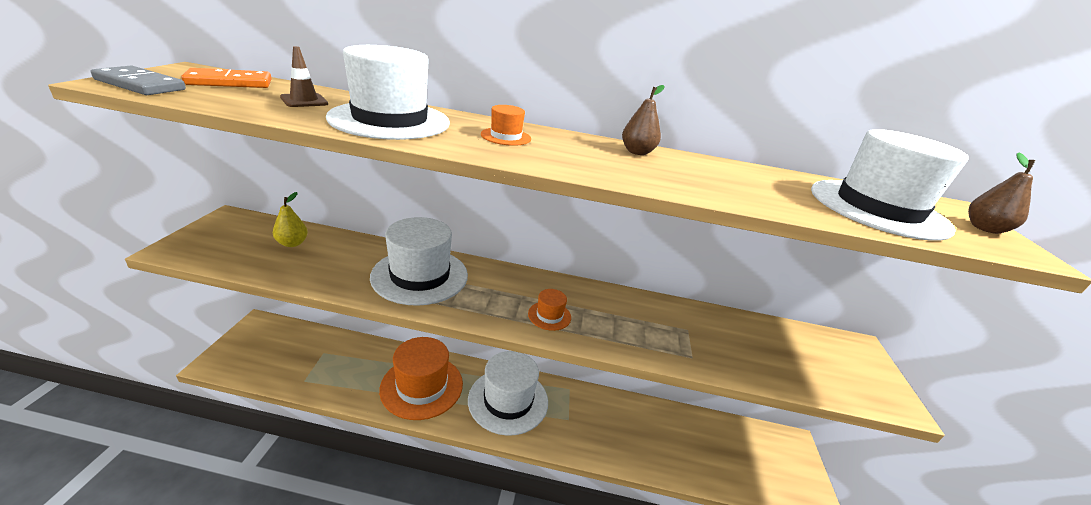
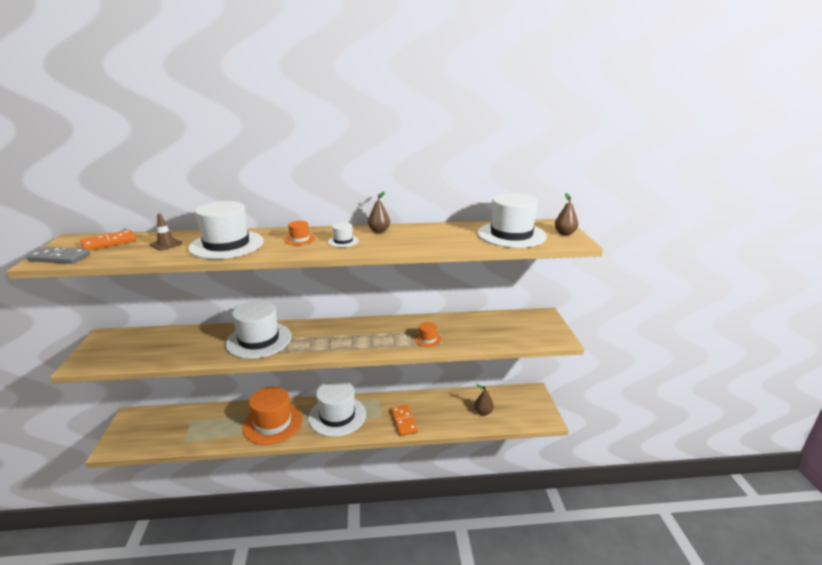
camera: 10 degrees left, 5 degrees down
(292, 243) = (160, 341): yellow pear -> none
(549, 315) = (351, 342): orange hat -> orange hat (427, 339)
(575, 154) = (343, 241): none -> white hat
(597, 437) = (403, 421): none -> orange domino
(716, 456) = (483, 412): none -> brown pear

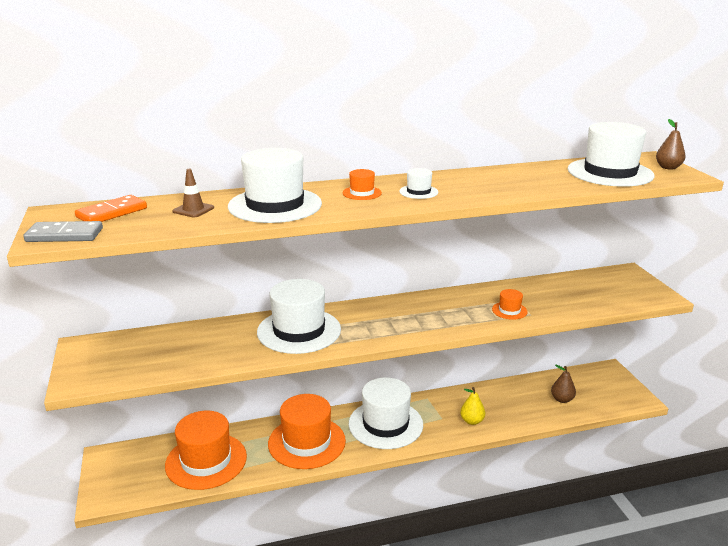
camera: 10 degrees left, 0 degrees up
(195, 428) = (206, 461): none -> orange hat
(379, 231) = (450, 178): brown pear -> none
(403, 421) = (472, 421): orange domino -> yellow pear

